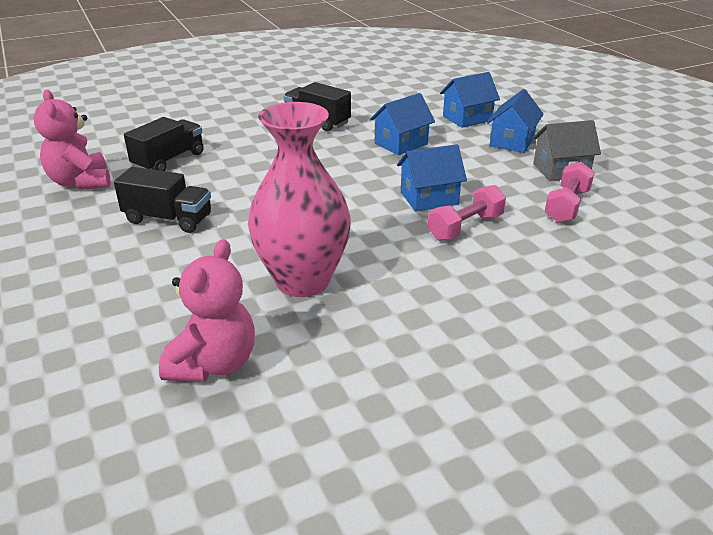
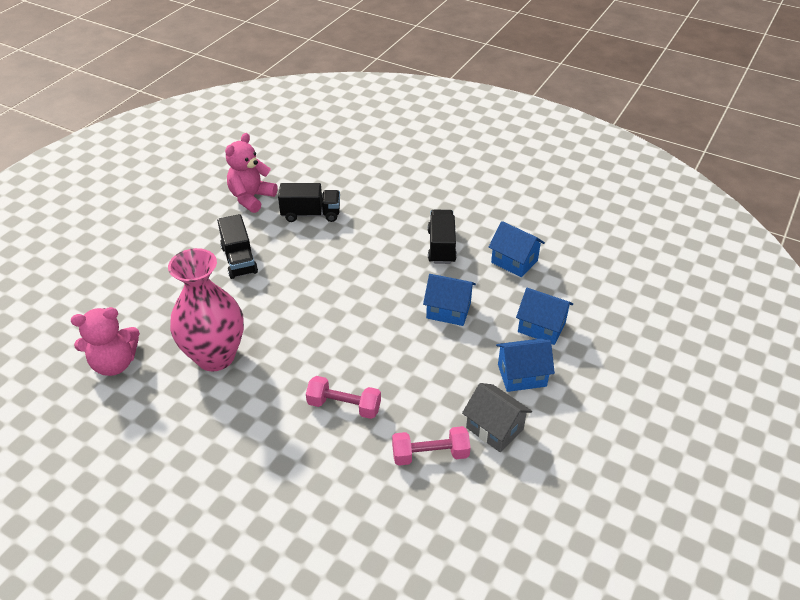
camera: 55 degrees right, 10 degrees up
(429, 198) = (371, 367): blue house -> blue house (514, 261)

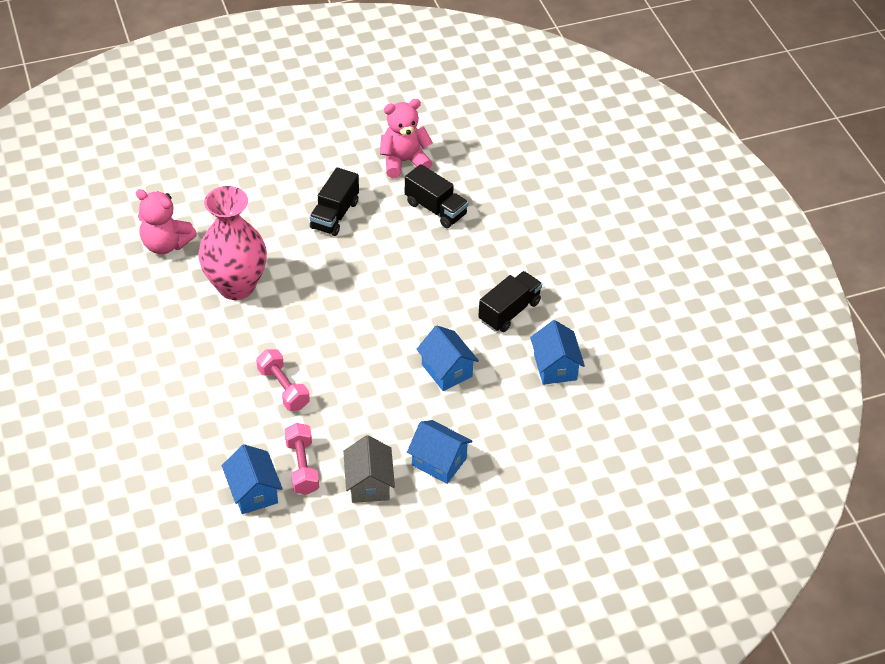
camera: 40 degrees right, 5 degrees up
(430, 454) = (302, 467): pink dumbbell -> pink dumbbell turned 45 degrees clockwise
(541, 327) = (504, 437): blue house -> blue house (253, 492)

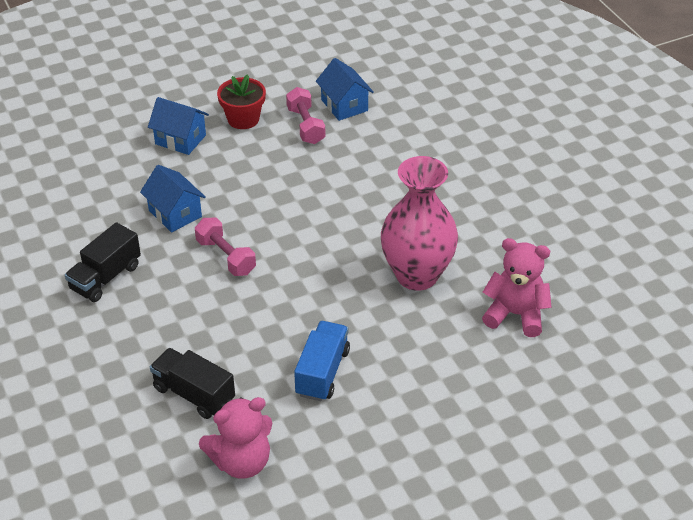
camera: 175 degrees right, 5 degrees down
(283, 388) = (338, 184): pink dumbbell -> pink dumbbell (226, 257)
(335, 215) = (322, 372): black truck -> blue truck
(369, 484) = (243, 119): grey house -> red flower pot
(555, 367) = (60, 227): blue house -> none

